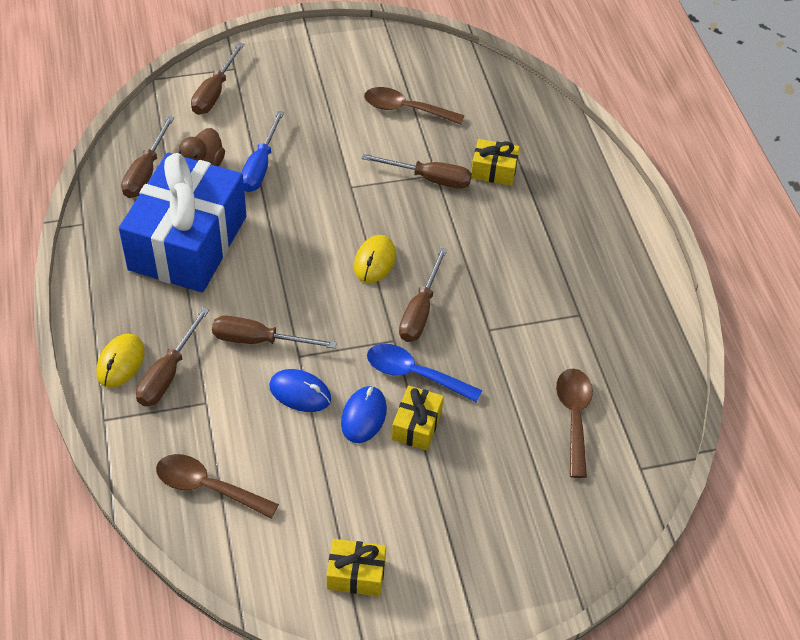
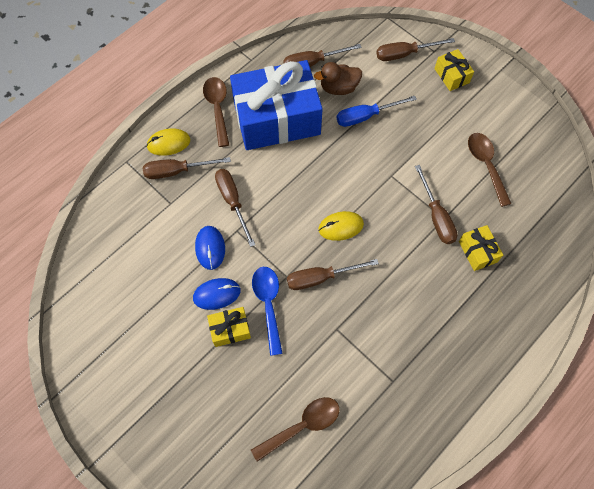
camera: 60 degrees right, 15 degrees up
(207, 487) = (114, 241): brown spoon -> brown spoon (217, 108)
(356, 574) = (103, 359): yellow gift -> yellow gift (451, 75)

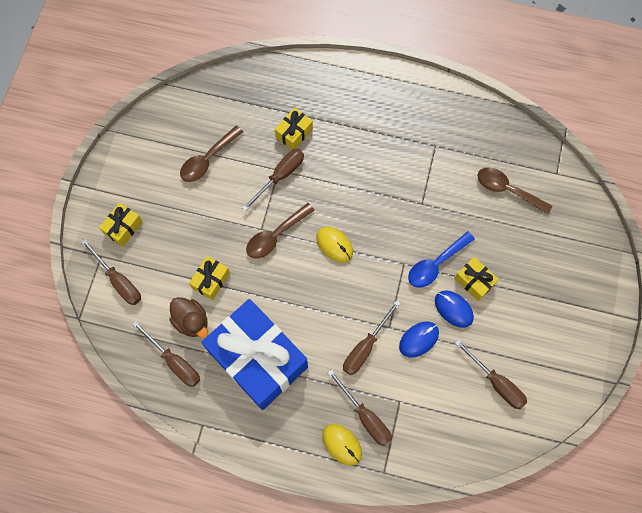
camera: 120 degrees left, 5 degrees up
(217, 108) = (277, 422): brown spoon -> brown spoon (275, 236)
(320, 278) = (388, 237): brown screwdriver -> brown screwdriver (496, 382)
(366, 116) = (211, 280): blue screwdriver -> yellow gift

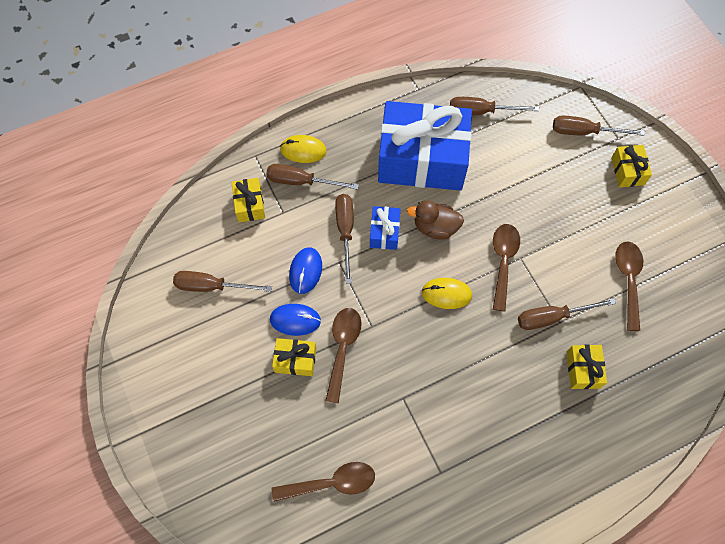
camera: 140 degrees right, 5 degrees down
(191, 321) = (499, 147): brown duck -> brown duck (435, 227)
(211, 280) = (517, 186): yellow gift -> yellow gift (250, 205)
(280, 176) = (552, 317): brown screwdriver -> brown screwdriver turned 75 degrees clockwise
(337, 323) = (384, 232): none -> blue gift
(436, 264) = (342, 348): blue spoon -> brown spoon

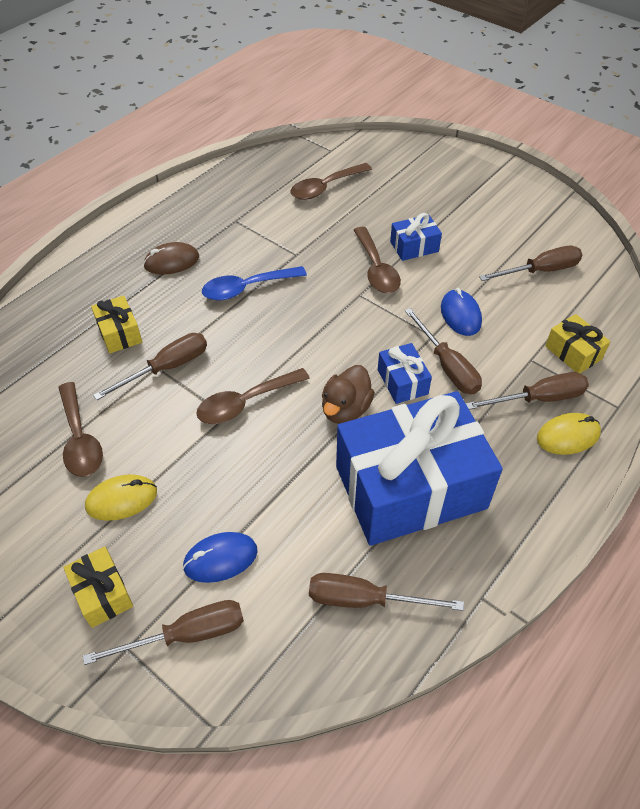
camera: 155 degrees right, 15 degrees down
(295, 320) = (438, 273): blue mouse -> blue mouse (220, 558)
(295, 360) = (414, 246): yellow gift -> blue gift
(435, 227) = (345, 409): brown duck -> brown duck turned 135 degrees clockwise
(446, 294) = (297, 348): yellow mouse -> yellow mouse (122, 499)
(462, 375) = (246, 288): none -> blue spoon
(481, 111) = (365, 599): brown screwdriver -> brown screwdriver turned 150 degrees counterclockwise
(503, 262) = (245, 403): brown spoon -> brown spoon turned 75 degrees clockwise
(518, 439) = (171, 261): none -> brown mouse

